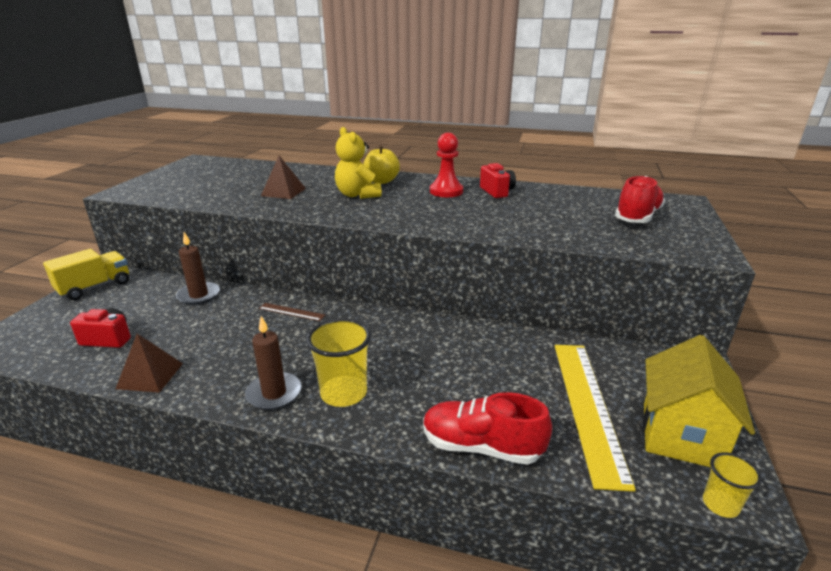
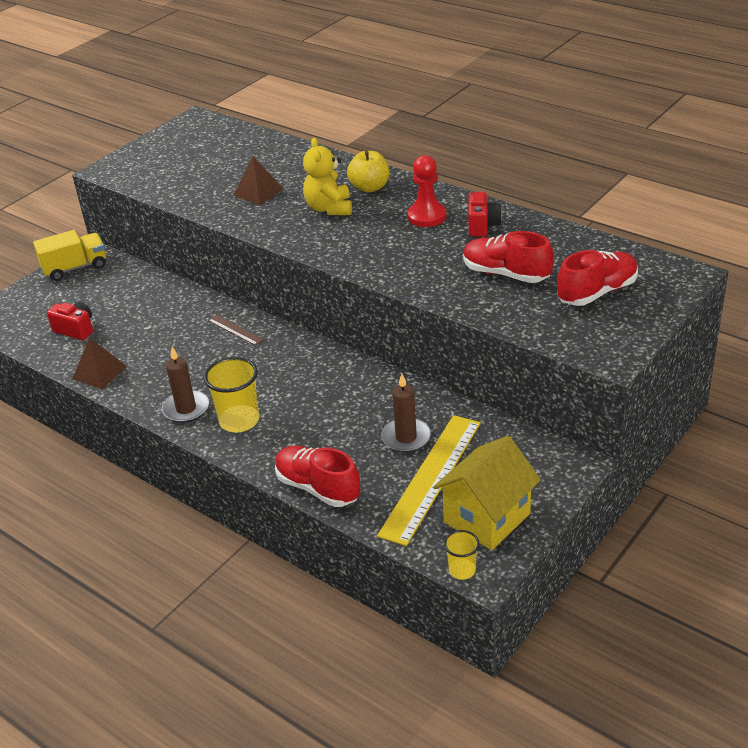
camera: 25 degrees right, 10 degrees up
(199, 295) = (161, 294): brown candle -> brown candle (406, 437)
(551, 215) = (506, 274): none -> red shoe

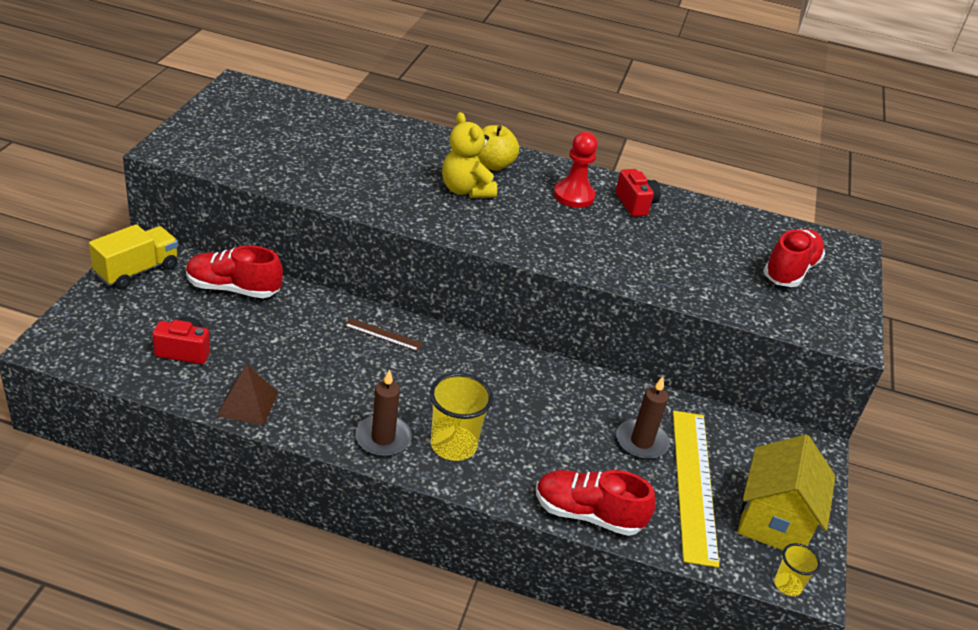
camera: 30 degrees left, 0 degrees up
(258, 192) = (373, 173): brown pyramid -> none
(506, 274) = (694, 256): red shoe -> red shoe (233, 289)

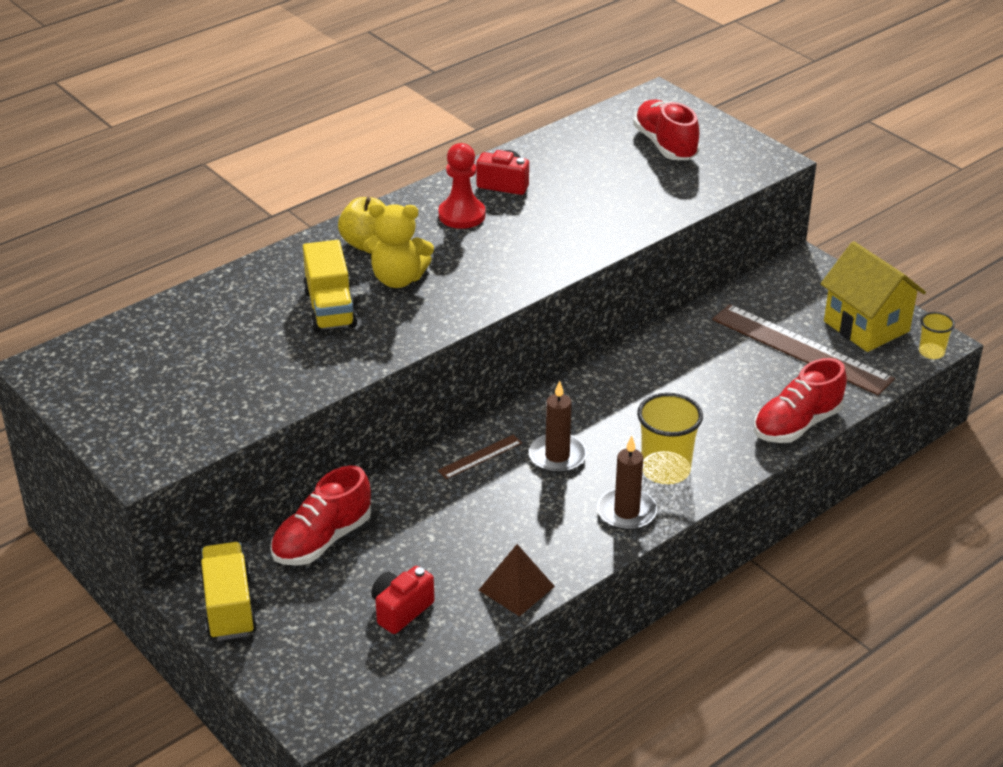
camera: 50 degrees left, 0 degrees up
(402, 171) = (330, 308): none -> yellow truck
(641, 442) = (735, 355): brown candle -> brown candle (557, 456)
(693, 484) = (801, 349): yellow ruler -> brown ruler

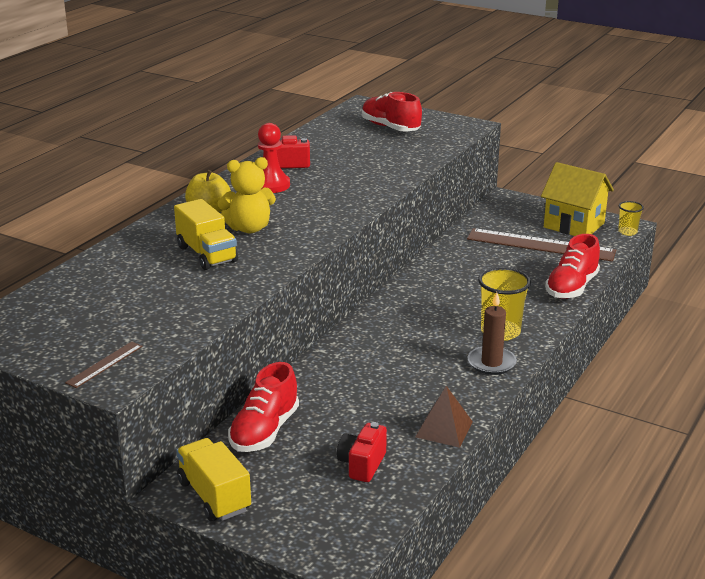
camera: 20 degrees left, 10 degrees down
(480, 457) = (355, 351): brown ruler -> brown ruler (104, 364)
(557, 456) = (414, 339): brown candle -> none

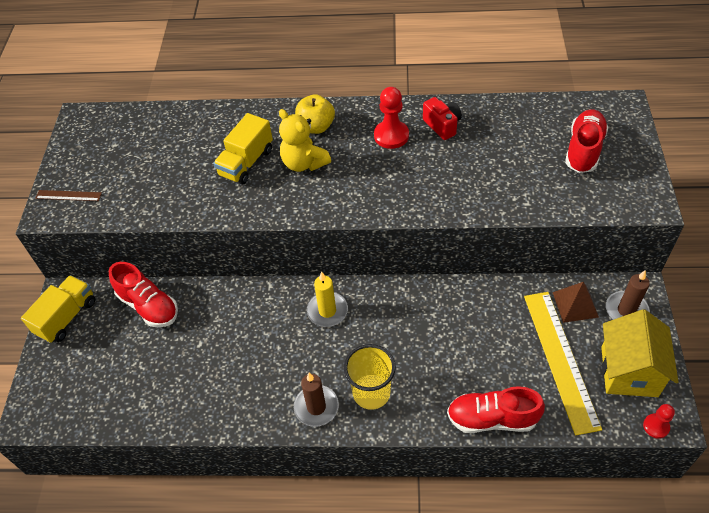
camera: 65 degrees right, 25 degrees up
(264, 431) = (148, 306): red shoe -> red shoe turned 135 degrees counterclockwise
(362, 464) = (134, 382): red camera -> none
(387, 328) = (327, 311): none -> yellow candle
(444, 429) = (202, 414): brown pyramid -> brown pyramid (575, 304)
(519, 208) = (626, 310): none -> brown candle
(540, 245) = (560, 359): brown ruler -> yellow ruler
(627, 232) = (656, 426): yellow cup -> red pawn

